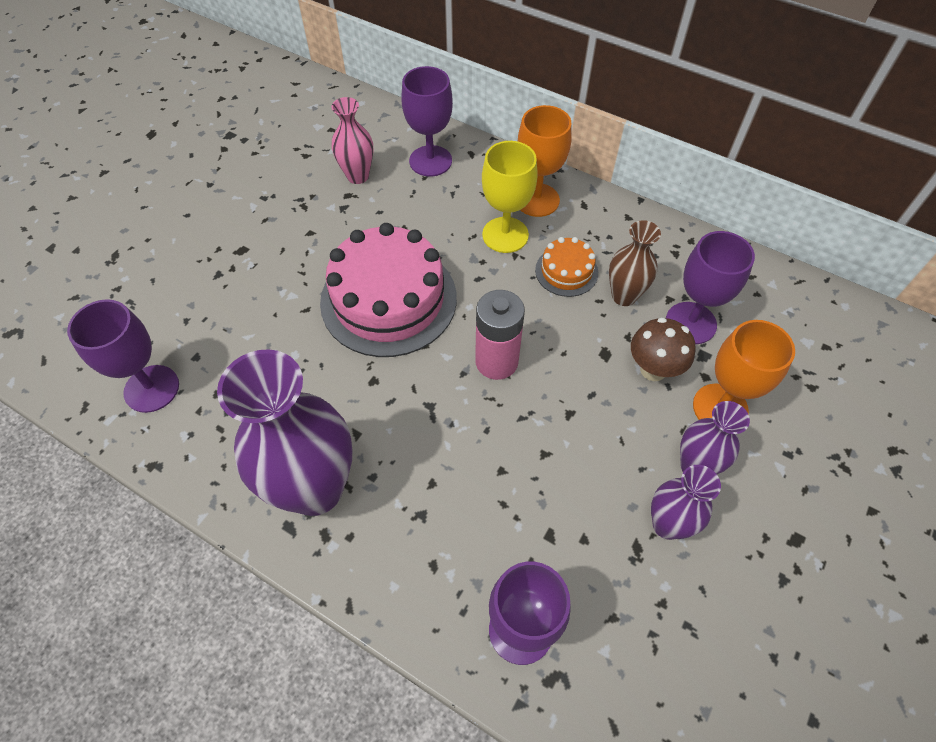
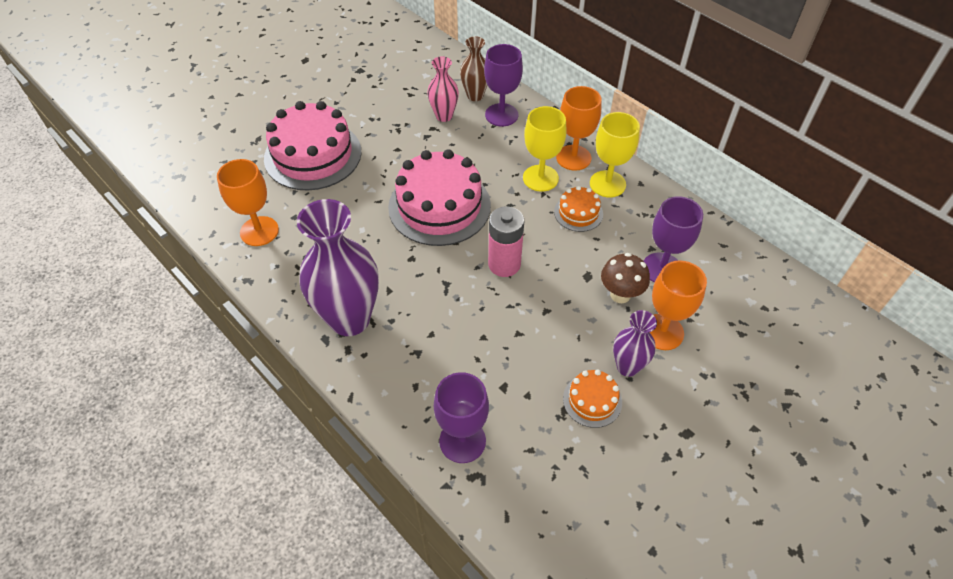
camera: 15 degrees right, 5 degrees down
(151, 388) = (259, 231): purple goblet -> orange goblet
(198, 263) = (313, 155): none -> pink cake
(589, 226) = (607, 184): none -> yellow goblet
(624, 296) = (616, 239): brown vase -> brown vase (475, 95)
(667, 525) = (592, 400): purple vase -> orange cake

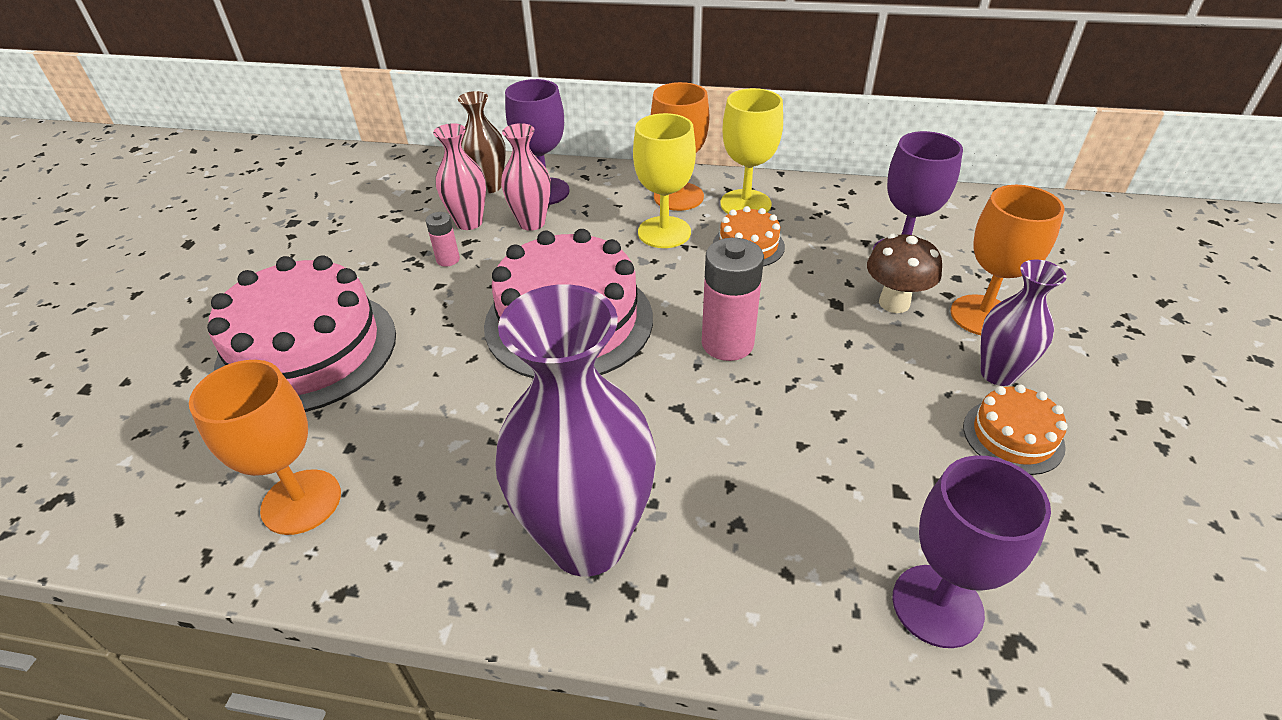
camera: 35 degrees left, 10 degrees down
(414, 135) = (448, 259): none -> pink battery
(475, 133) = (532, 223): none -> pink vase

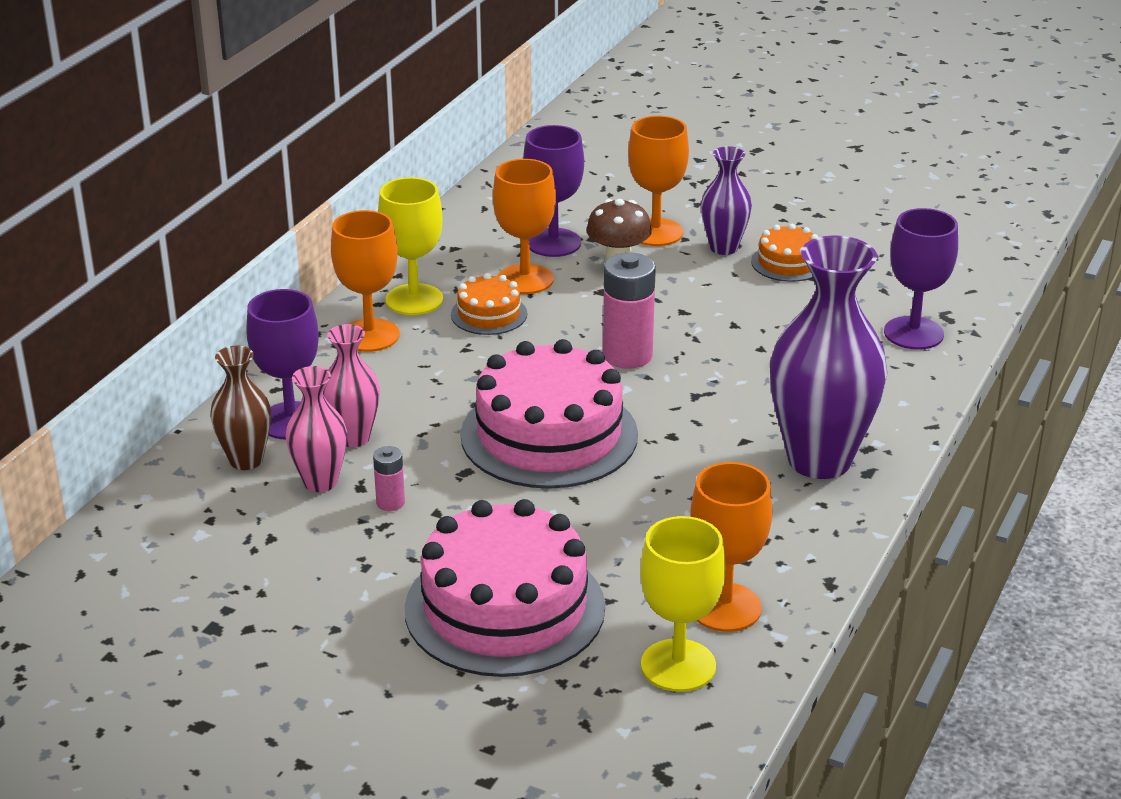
camera: 75 degrees left, 10 degrees down
(664, 232) = (432, 356): yellow goblet -> yellow goblet (678, 666)
(821, 252) = (525, 279): none -> orange goblet

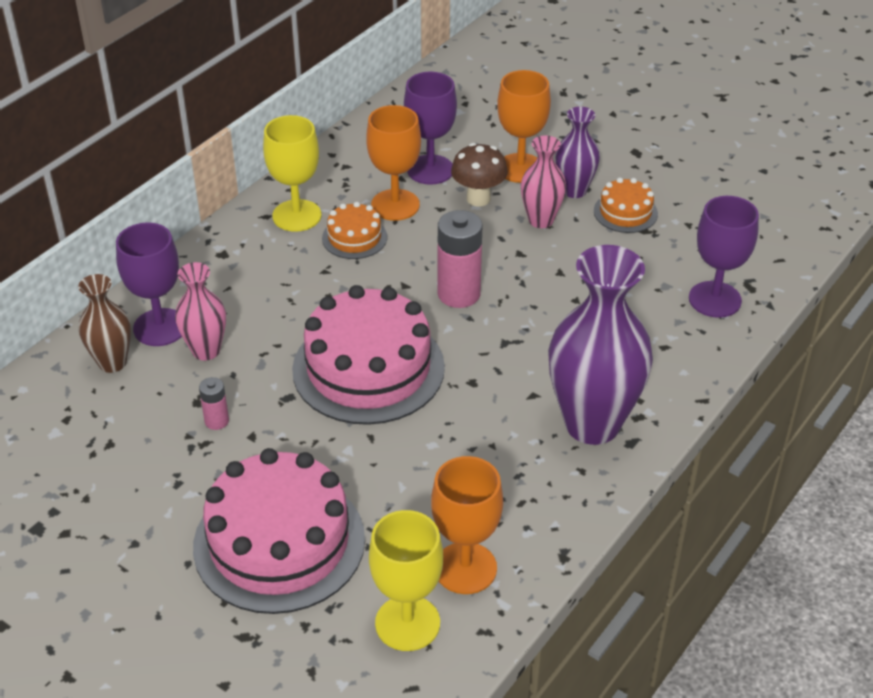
camera: 10 degrees right, 10 degrees up
(320, 482) = (166, 392): pink vase -> pink vase (541, 220)
(369, 335) = (249, 248): orange goblet -> none

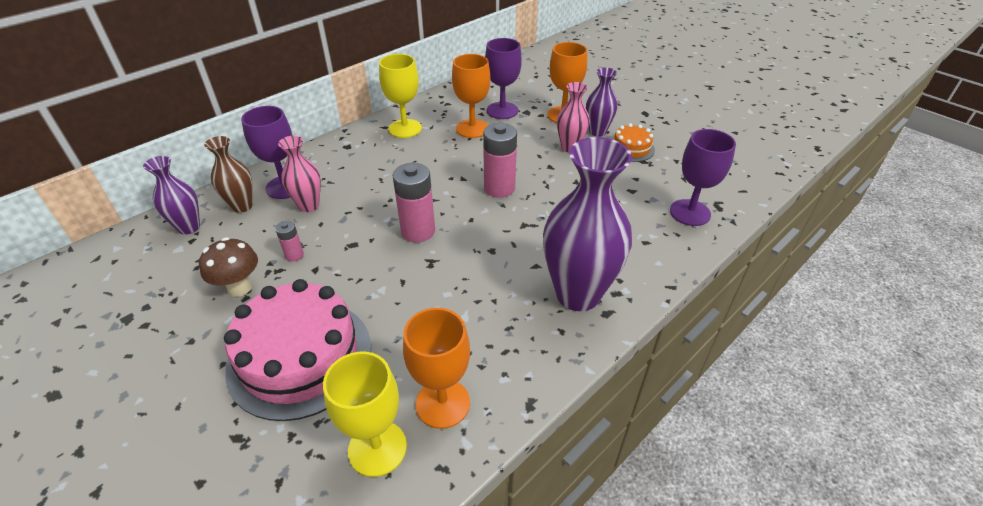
camera: 10 degrees right, 0 degrees up
(53, 402) = (189, 227): none -> purple vase
(354, 237) = (438, 145): orange cake -> none
(368, 368) = (418, 231): pink cake -> pink battery
(478, 199) = (530, 130): brown mushroom -> brown mushroom (239, 288)

